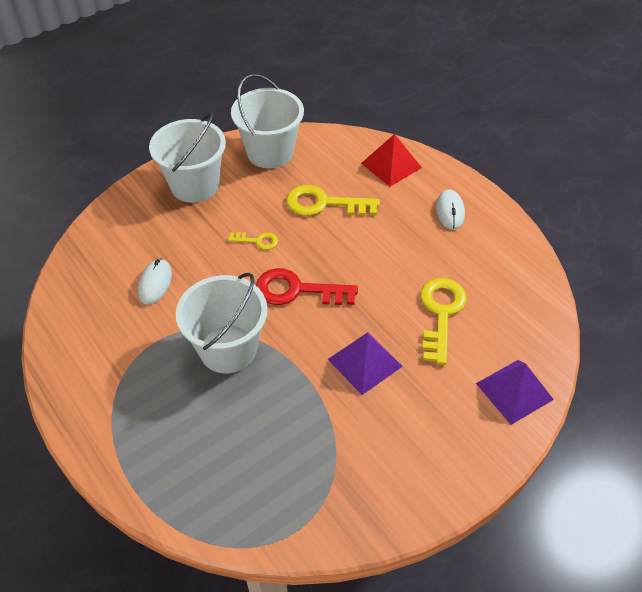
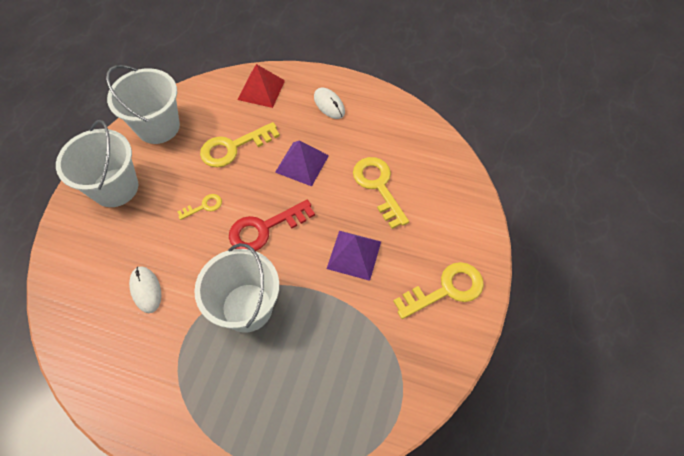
camera: 35 degrees left, 10 degrees up
(435, 451) = (445, 290): none -> yellow key
(514, 391) = (463, 214): purple pyramid -> purple pyramid (302, 163)

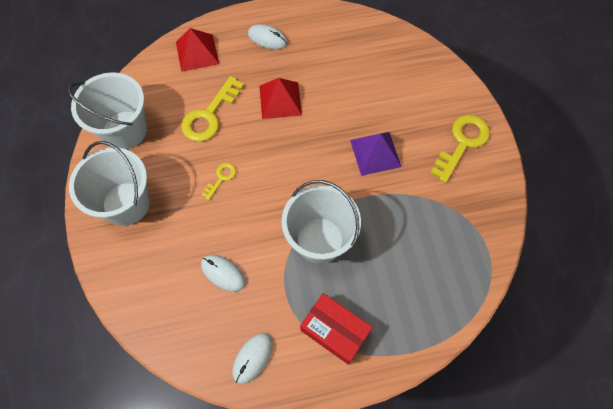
camera: 30 degrees left, 5 degrees up
(115, 380) = (252, 358): none -> white mouse
(200, 400) = (334, 331): none -> red box
(265, 228) = (288, 169): red key -> none
(302, 163) = (280, 100): purple pyramid -> red pyramid
(378, 186) = (357, 88): yellow key -> none

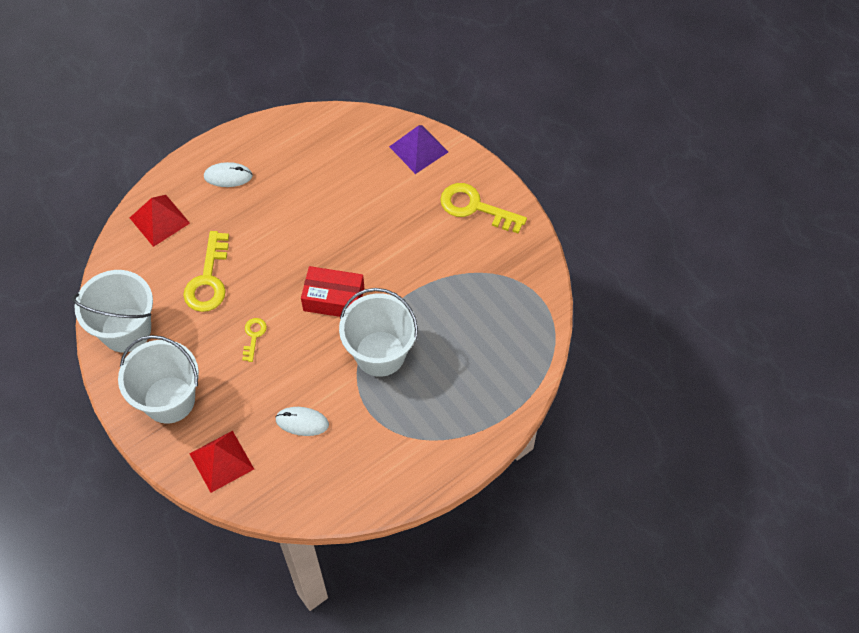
camera: 25 degrees left, 5 degrees down
(252, 358) = (368, 482): white mouse -> none
(280, 100) = (274, 235): red pyramid -> red pyramid (221, 461)
(334, 331) = (432, 427): red box -> red box (333, 299)
(375, 153) = (395, 250): purple pyramid -> purple pyramid (418, 149)
(462, 143) = (475, 207): yellow key -> yellow key turned 75 degrees counterclockwise

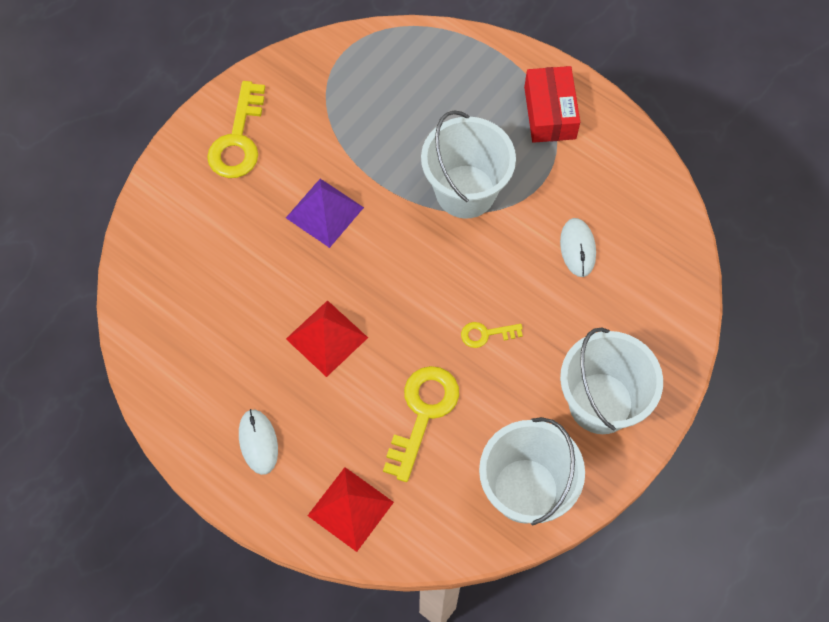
camera: 105 degrees left, 5 degrees up
(208, 279) = (422, 414): yellow key -> yellow key turned 60 degrees counterclockwise
(221, 461) = (654, 318): red pyramid -> red pyramid (326, 338)
(333, 299) = (408, 260): red box -> red box (550, 113)
(418, 149) = (163, 221): purple pyramid -> purple pyramid (325, 212)

